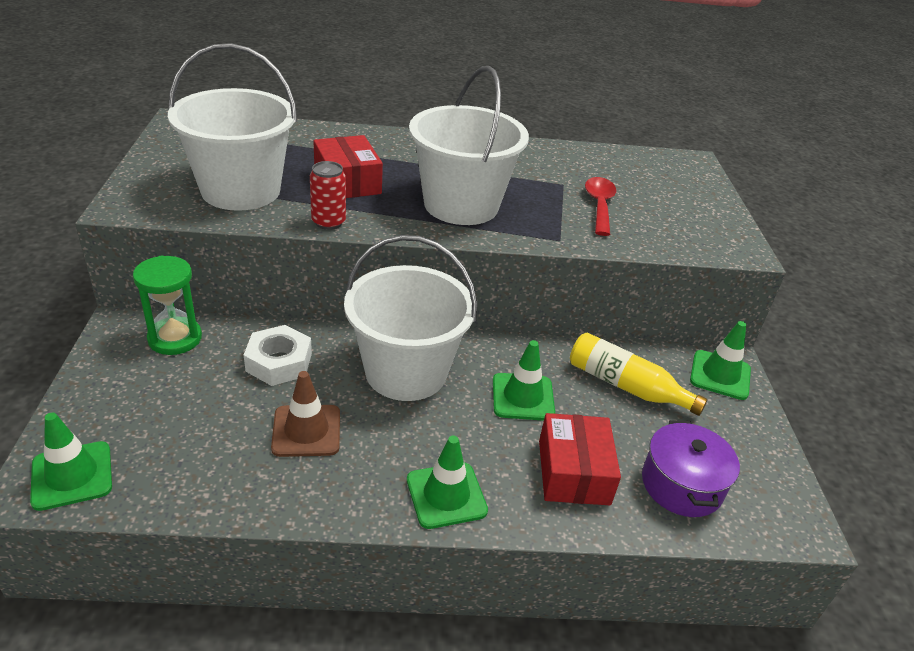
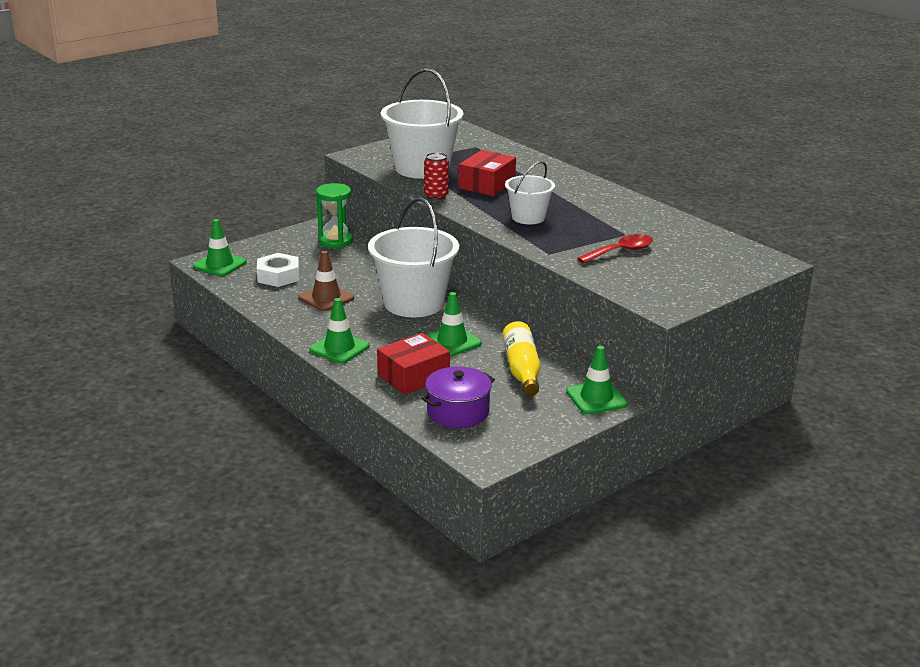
camera: 55 degrees right, 10 degrees down
(279, 362) = (362, 270): white nut -> white nut (278, 276)
(461, 205) = (528, 217): white bucket -> white bucket, size x0.56

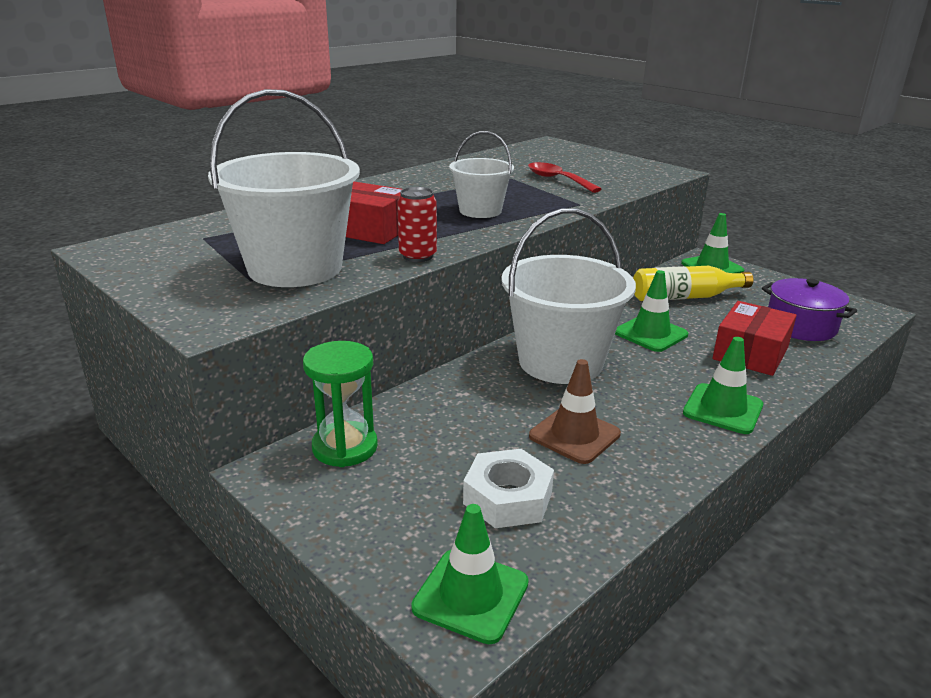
camera: 95 degrees left, 0 degrees up
(413, 376) = (750, 353): red box -> red box turned 75 degrees clockwise

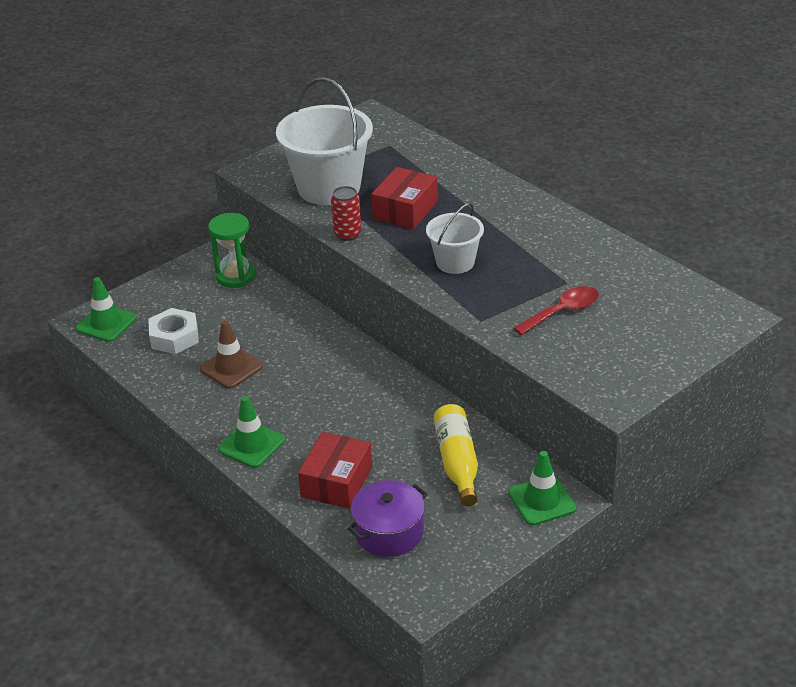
camera: 95 degrees right, 10 degrees up
(560, 362) = (331, 369): white bucket -> none
(650, 334) = (377, 426): green traffic cone -> none
(750, 353) = (337, 482): red box -> red box turned 75 degrees clockwise

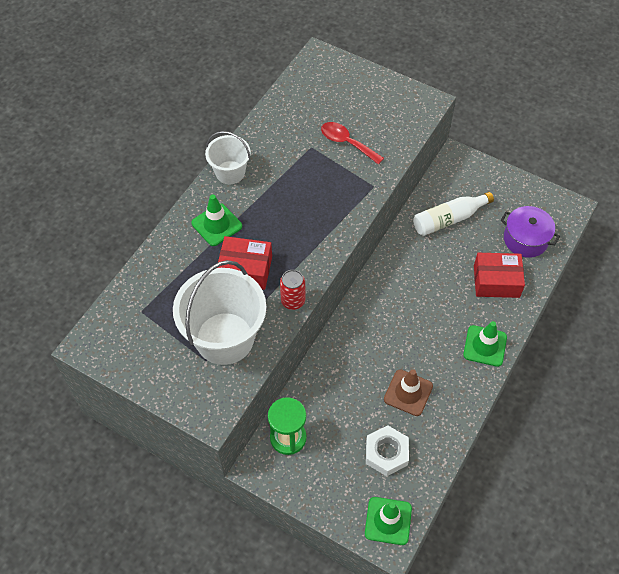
camera: 110 degrees left, 20 degrees up
(455, 262) = (308, 217): white bucket -> white bucket (230, 172)
(457, 463) = (448, 219): yellow bottle -> white bottle
(542, 501) = (462, 169): green traffic cone -> green traffic cone (216, 225)

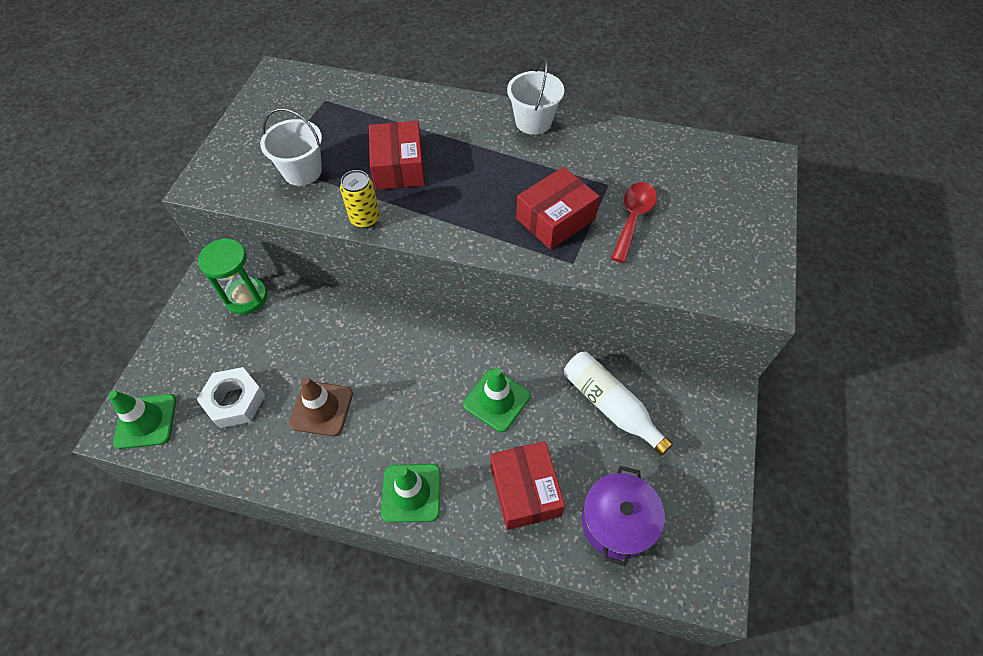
camera: 75 degrees right, 0 degrees up
(216, 225) = (454, 129): green traffic cone -> green traffic cone (496, 400)
(224, 338) = (302, 171): white bucket -> white bucket, size x0.56
(293, 301) = (365, 219): red can -> yellow can
(333, 185) = (555, 219): none -> red box

